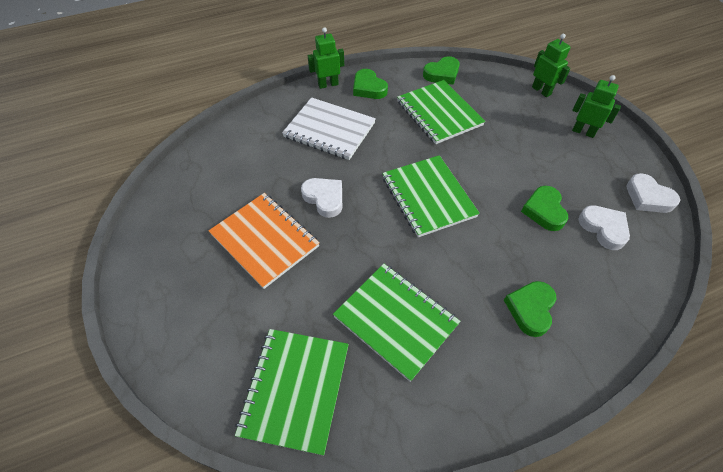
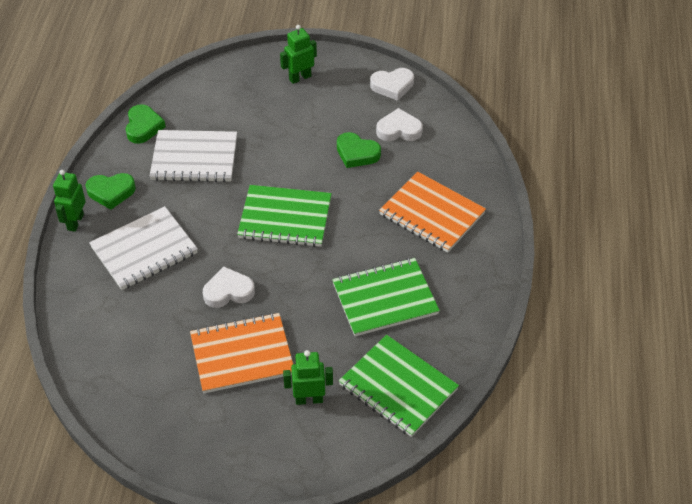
camera: 60 degrees left, 5 degrees down
(439, 113) = (194, 158): green notebook -> white notebook
(530, 309) = (431, 214): green heart -> orange notebook
(541, 91) = (230, 72): green robot -> green robot (309, 399)

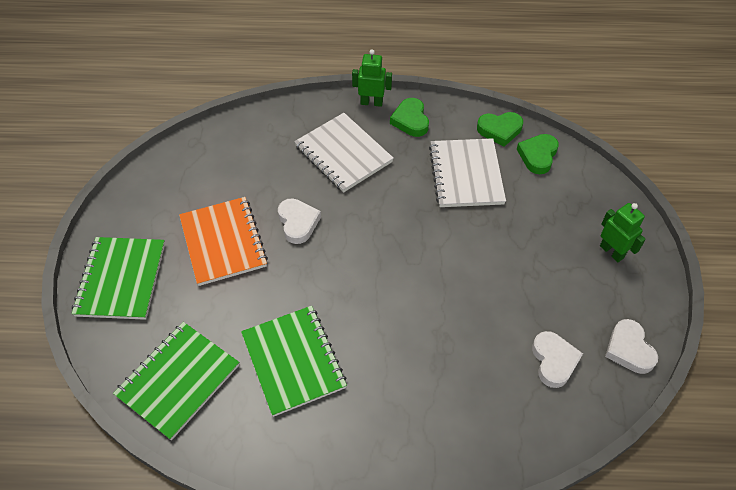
camera: 85 degrees right, 5 degrees up
(285, 218) = (396, 259): green notebook -> green notebook (121, 279)
(309, 399) = (169, 301): green robot -> none
(357, 153) = (504, 318): green heart -> green heart (538, 156)
(431, 214) = (422, 404): orange notebook -> none

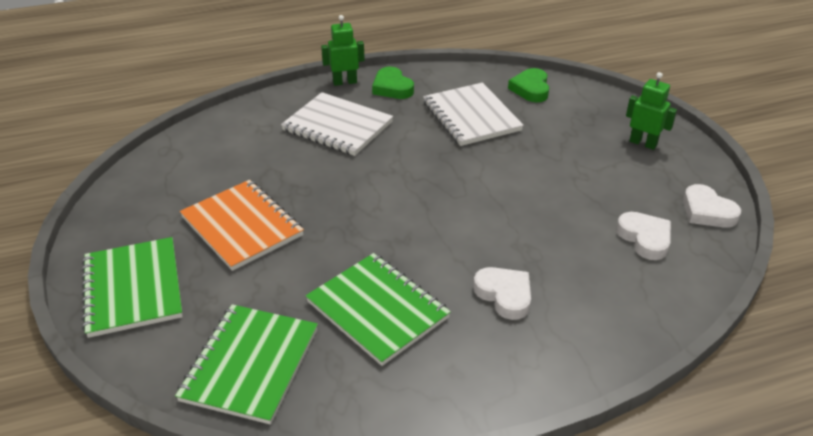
camera: 20 degrees left, 15 degrees down
(298, 223) = (318, 191): white heart -> white heart (504, 295)
(499, 130) = (483, 78): green heart -> none

